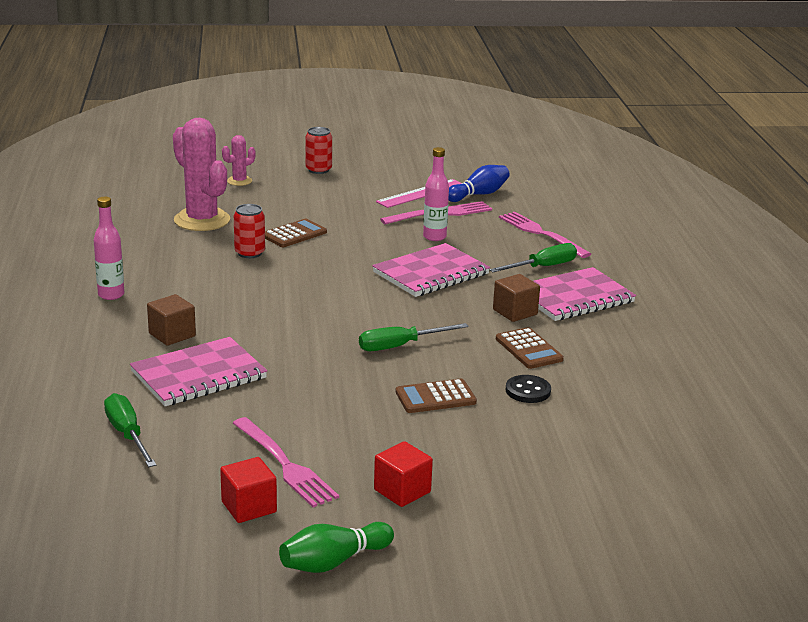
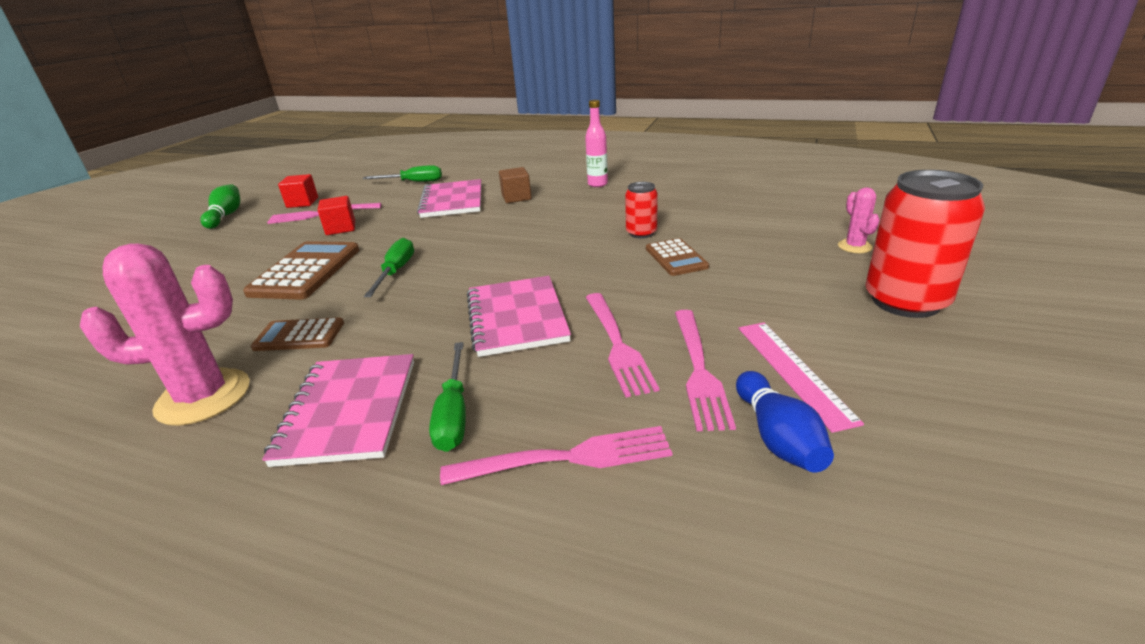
camera: 120 degrees right, 5 degrees up
(202, 220) = (734, 220): pink cactus -> pink cactus (203, 397)
(318, 170) = (905, 301): red can -> red can, size x1.93
(402, 491) = (238, 241): red cube -> red cube (341, 228)
(434, 237) = (617, 344): pink bottle -> pink fork
(435, 397) = (306, 271): brown calculator -> brown calculator, size x1.70
(515, 312) = (373, 350): brown cube -> none
(528, 391) = (246, 314): black button -> none

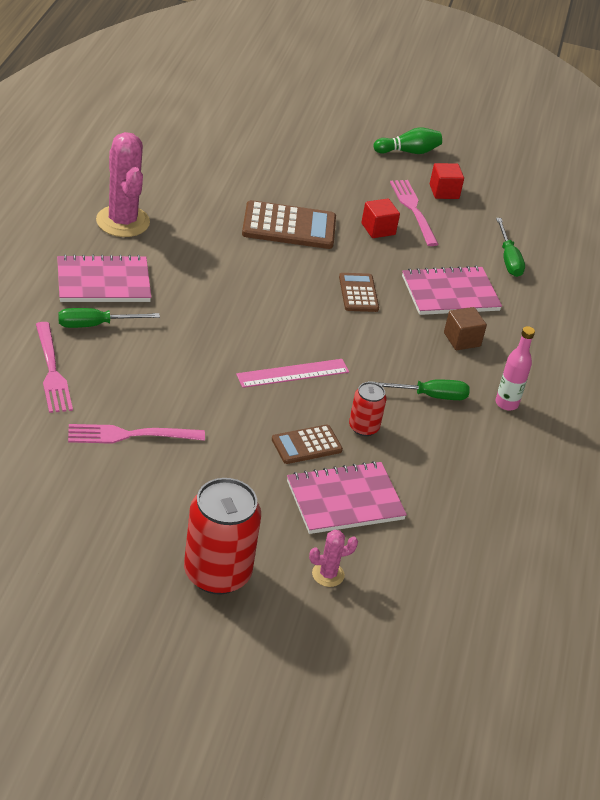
camera: 75 degrees right, 10 degrees up
(299, 335) = (189, 244): brown calculator -> brown calculator (358, 293)
(396, 271) = (286, 276): green screwdriver -> green screwdriver (429, 396)
(516, 318) = (206, 347): pink notebook -> pink notebook (345, 500)
(617, 344) = (165, 398): pink fork -> none
(778, 437) = (58, 459): blue bowling pin -> none
(793, 371) = (124, 481): pink ruler -> pink ruler (293, 373)

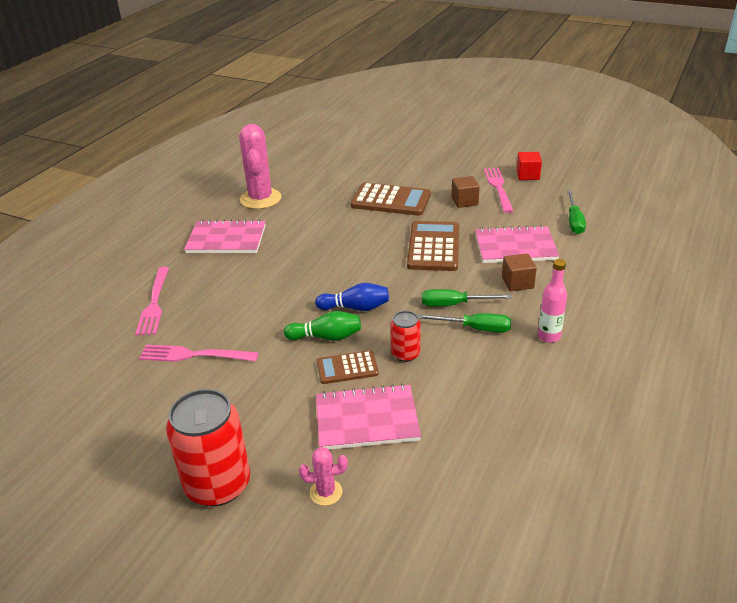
camera: 20 degrees right, 5 degrees down
(95, 325) = (206, 269): green screwdriver -> green screwdriver (454, 304)
(293, 373) = (355, 308): pink ruler -> blue bowling pin
(358, 293) = (434, 247): brown calculator -> brown calculator, size x1.70
(378, 229) = (464, 201): red cube -> brown cube
(408, 151) = (504, 150): green bowling pin -> green bowling pin (326, 337)

